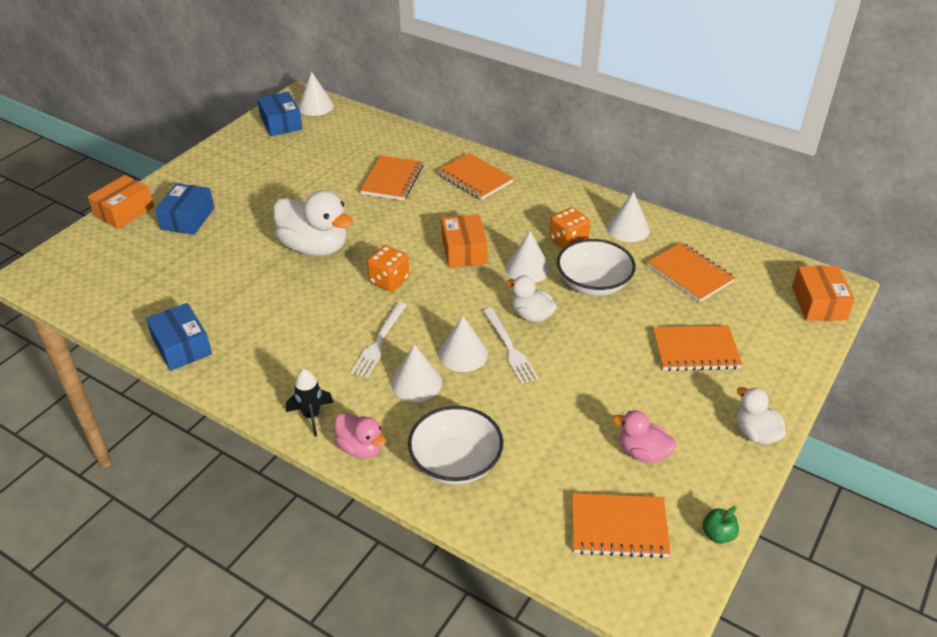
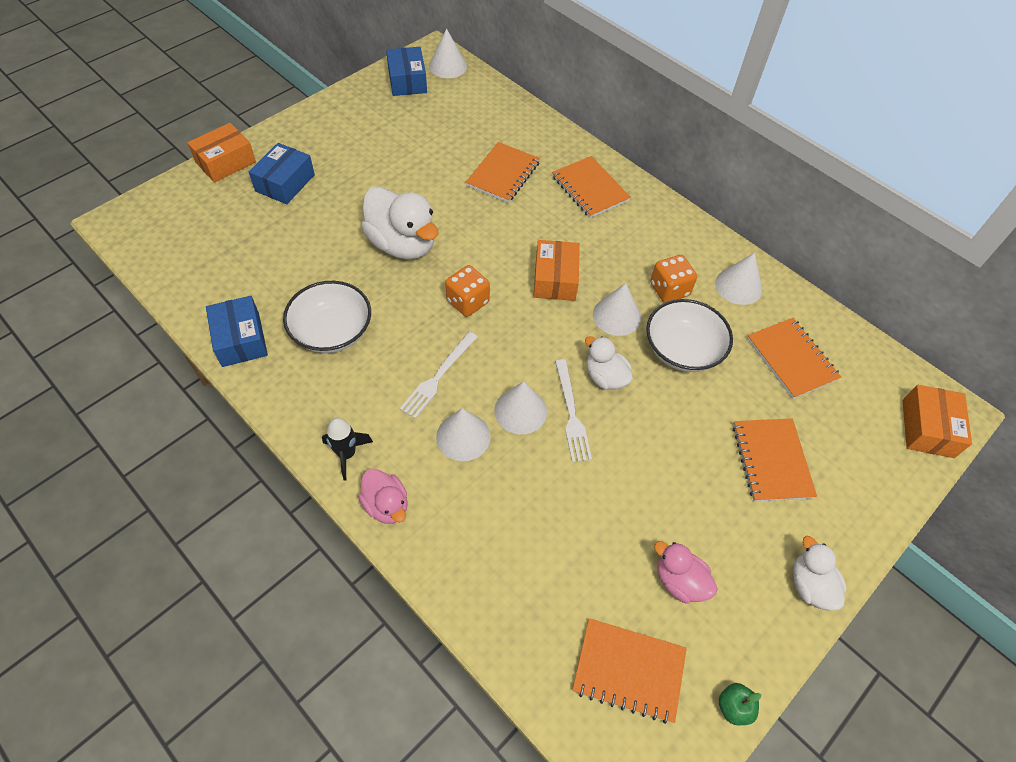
camera: 10 degrees right, 15 degrees up
(455, 462) = (478, 546): white bowl -> white bowl (332, 331)
(695, 350) = (771, 461): orange notebook -> orange notebook turned 75 degrees clockwise

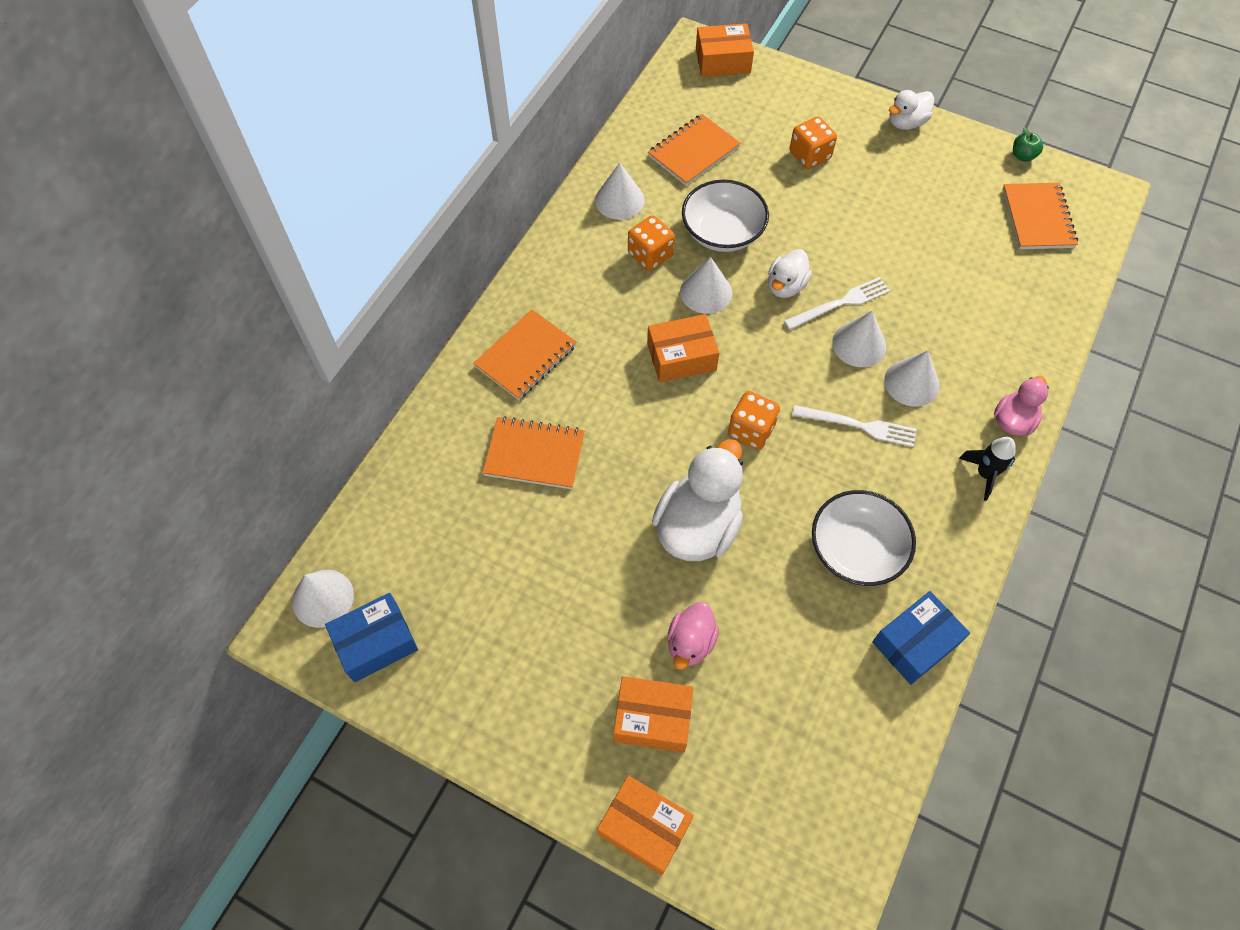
camera: 105 degrees left, 5 degrees up
(285, 183) = (652, 718): blue box -> orange box
(679, 581) = (951, 199): pink duck -> pink duck (690, 642)
(771, 461) = (810, 155): orange notebook -> orange dice

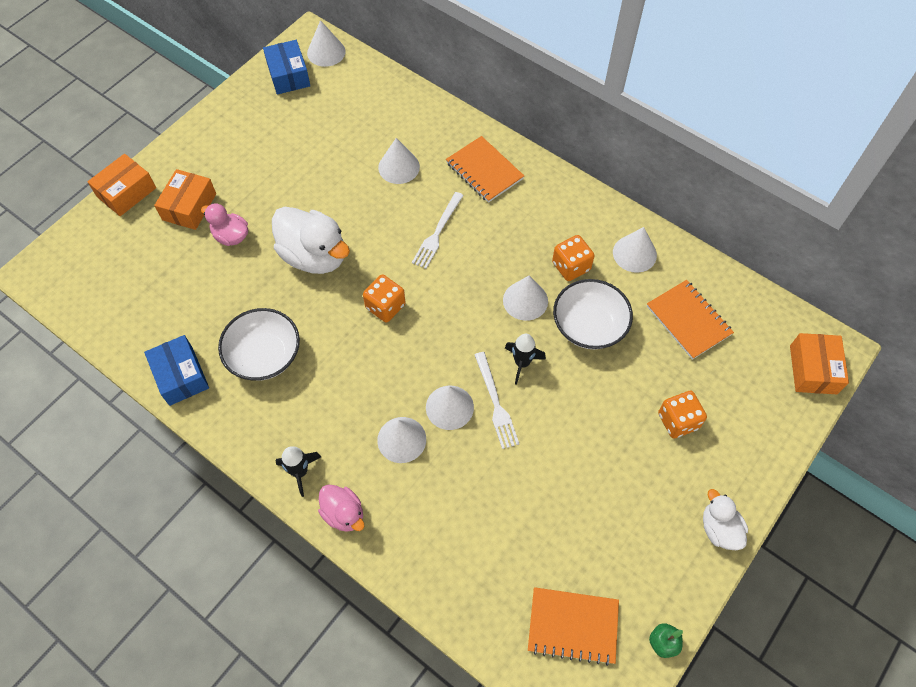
camera: 100 degrees right, 0 degrees up
(534, 455) = (399, 167): orange notebook -> white cone
(681, 357) = (463, 271): orange box -> none
(785, 286) = (522, 363): white duck -> black rocket
(858, 426) = (370, 385): white fork -> white fork (437, 232)

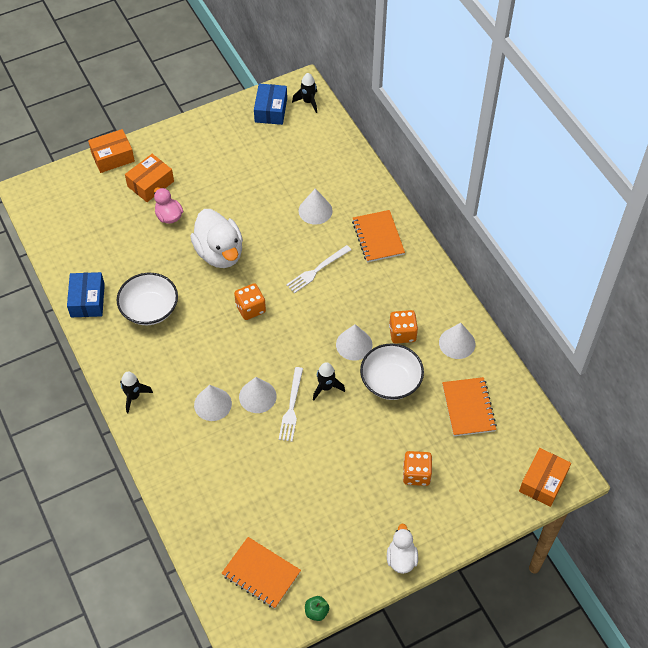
camera: 25 degrees right, 5 degrees down
(326, 52) = (308, 102): white cone -> black rocket
(344, 514) = (148, 436): pink duck -> none

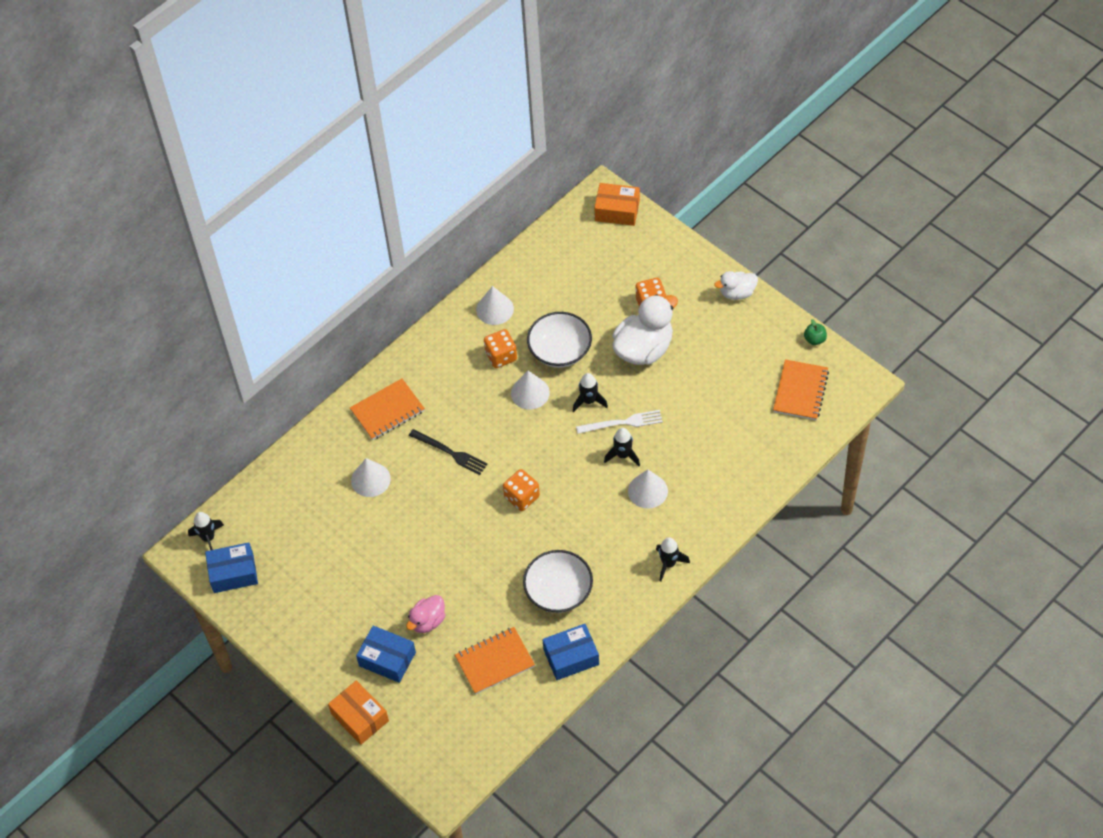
camera: 105 degrees left, 0 degrees up
(150, 184) = (387, 659): orange box -> blue box
(219, 253) = (460, 551): white duck -> white duck (644, 349)
(257, 396) = (623, 455): white cone -> black rocket
(317, 270) = (450, 453): white fork -> black fork
(468, 408) = (564, 282): orange notebook -> orange notebook (494, 662)

